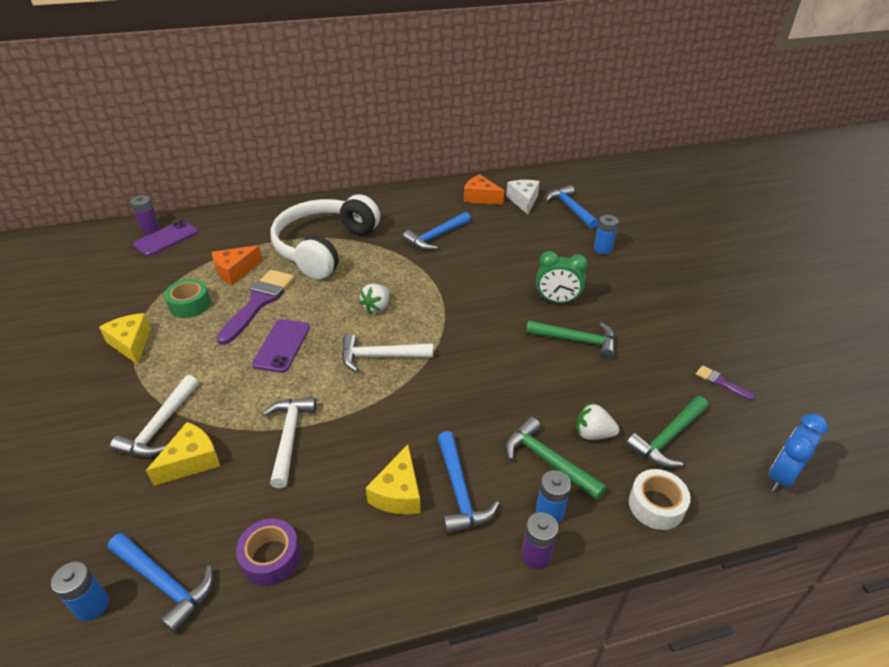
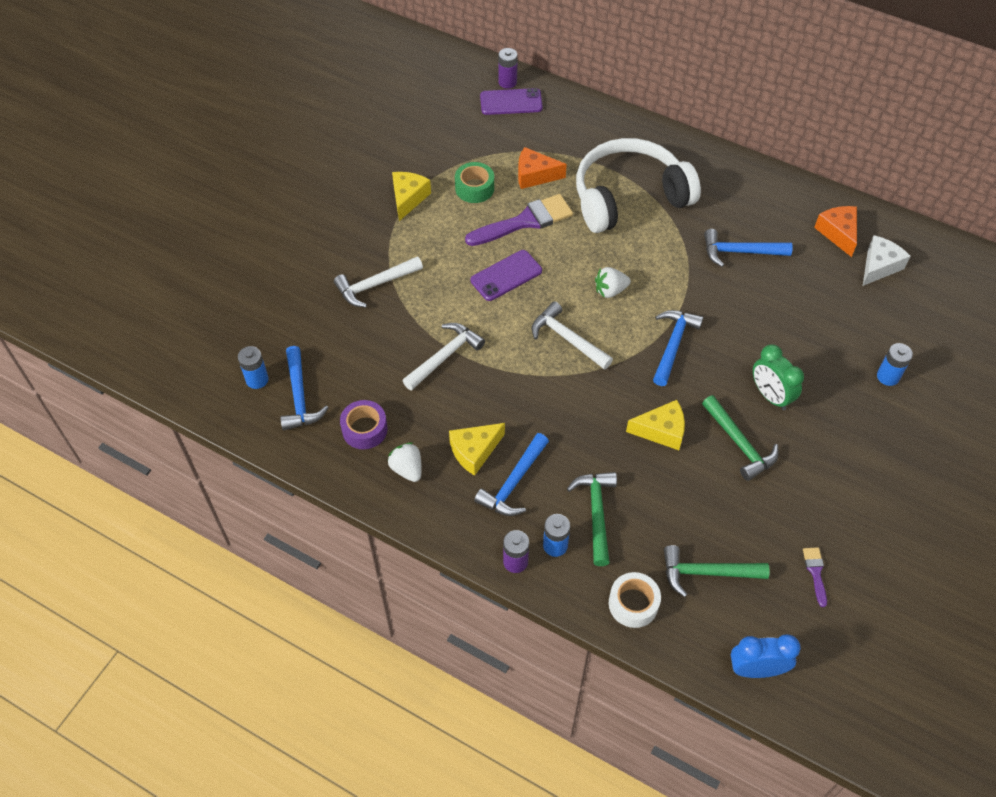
camera: 45 degrees right, 15 degrees up
(191, 461) = (373, 327): yellow cheese -> yellow cheese (661, 431)
(570, 209) = (918, 309): blue hammer -> blue hammer (673, 345)
(593, 434) = (654, 523): white strawberry -> white strawberry (407, 469)

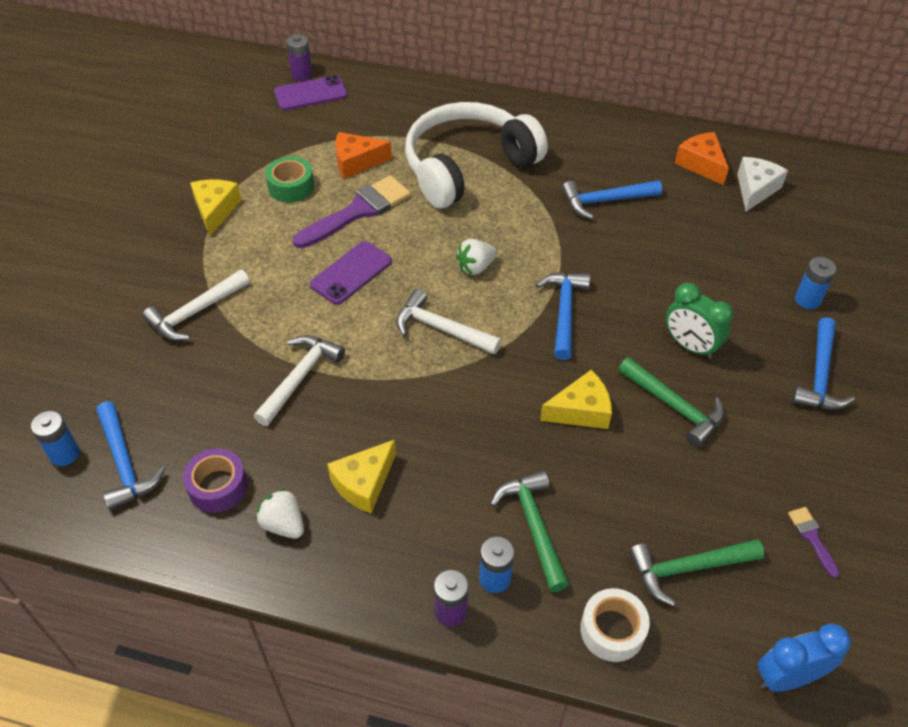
camera: 15 degrees left, 5 degrees down
(514, 483) = (422, 511): blue hammer -> blue hammer (819, 375)

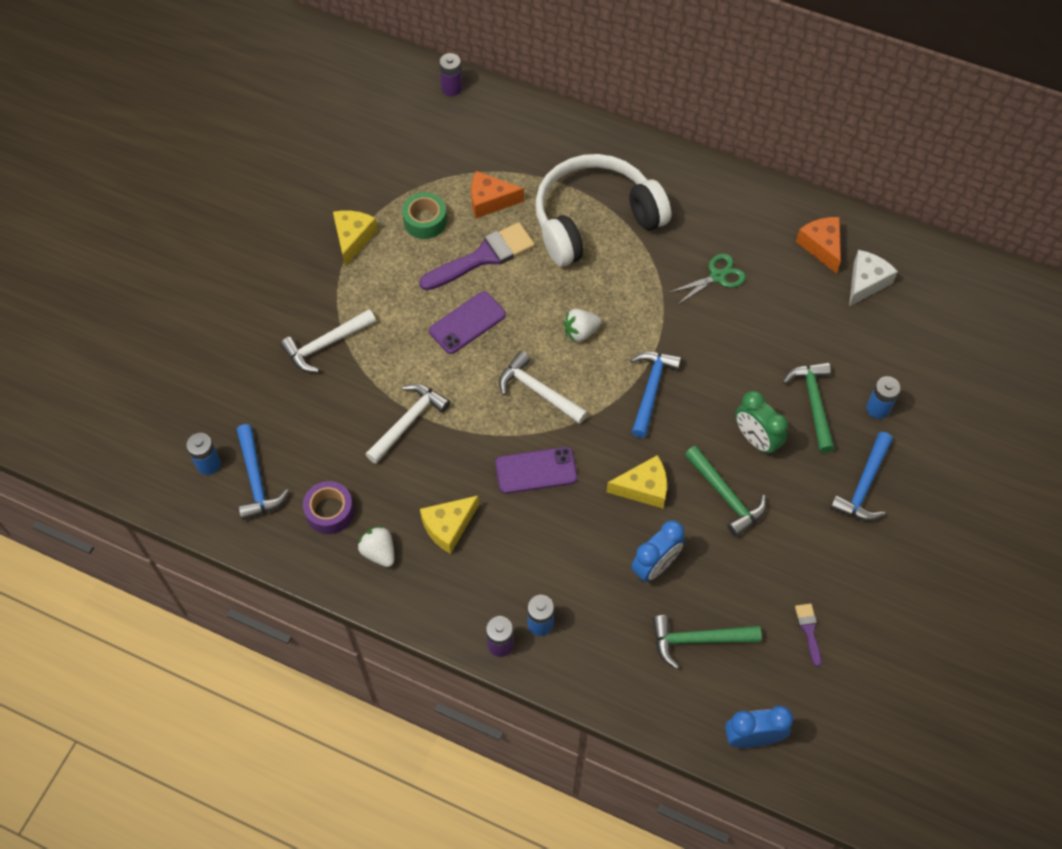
camera: 10 degrees right, 10 degrees up
(310, 94) = (457, 113): purple phone -> purple phone (536, 470)
(534, 526) = (581, 585): green hammer -> green hammer (813, 403)
(605, 201) = (717, 276): blue hammer -> green scissors
(612, 630) = (624, 679): white tape -> none
(615, 492) = (655, 566): none -> blue clock

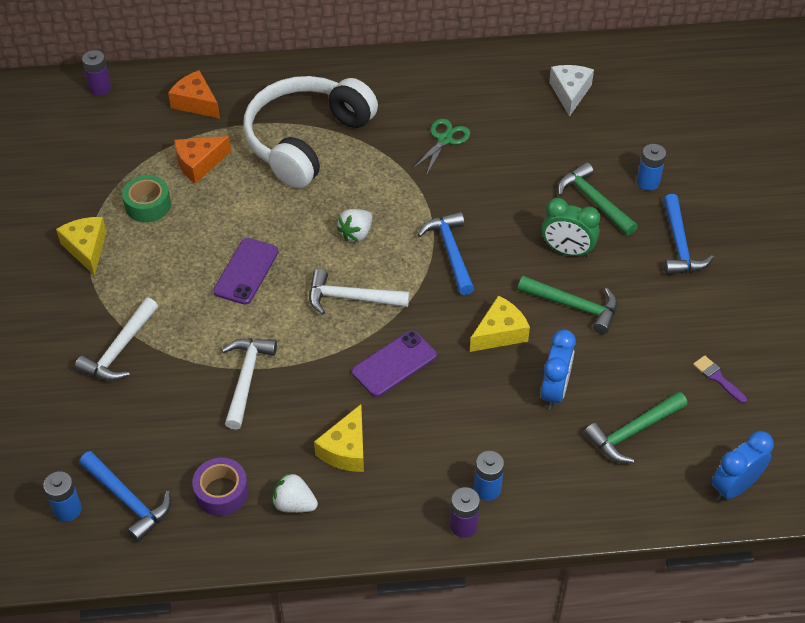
camera: 30 degrees left, 10 degrees down
(483, 257) = (224, 211): purple brush -> none
(821, 246) = (515, 81): orange cheese -> orange cheese (196, 103)

